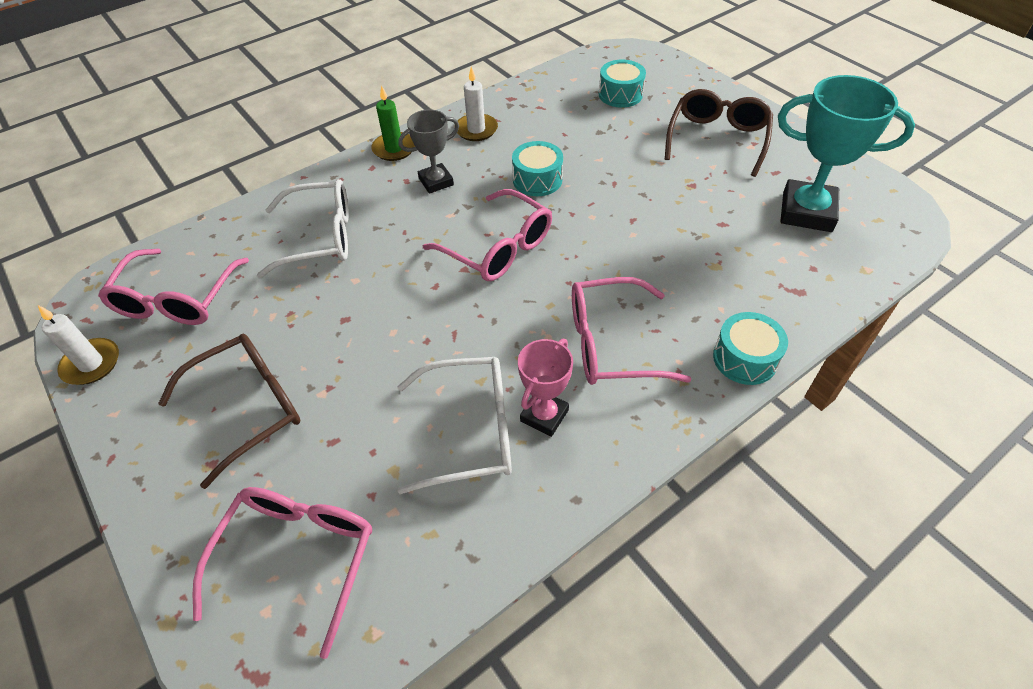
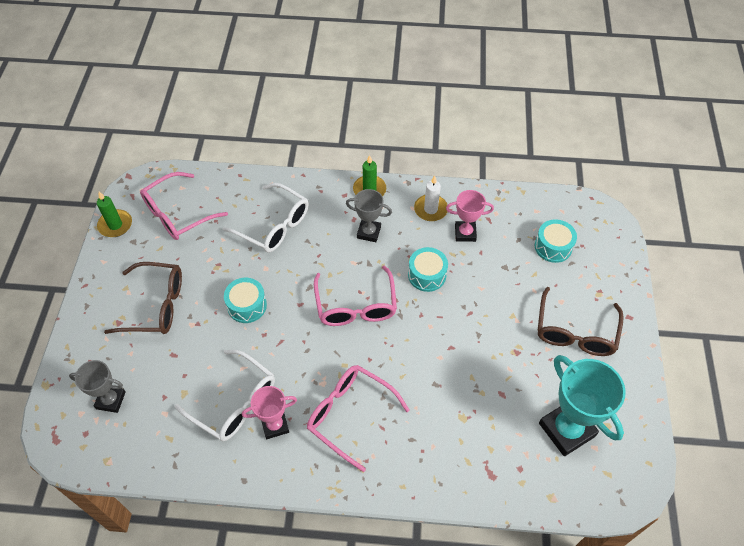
camera: 40 degrees right, 5 degrees up
(91, 364) = (115, 225): white candle -> green candle
(297, 558) = (111, 400): pink glasses -> grey trophy
(532, 128) = (465, 233): none -> pink trophy
(717, 140) = (575, 331): brown glasses -> brown glasses turned 135 degrees clockwise
(745, 358) = (409, 485): turquoise drum -> turquoise drum (247, 305)

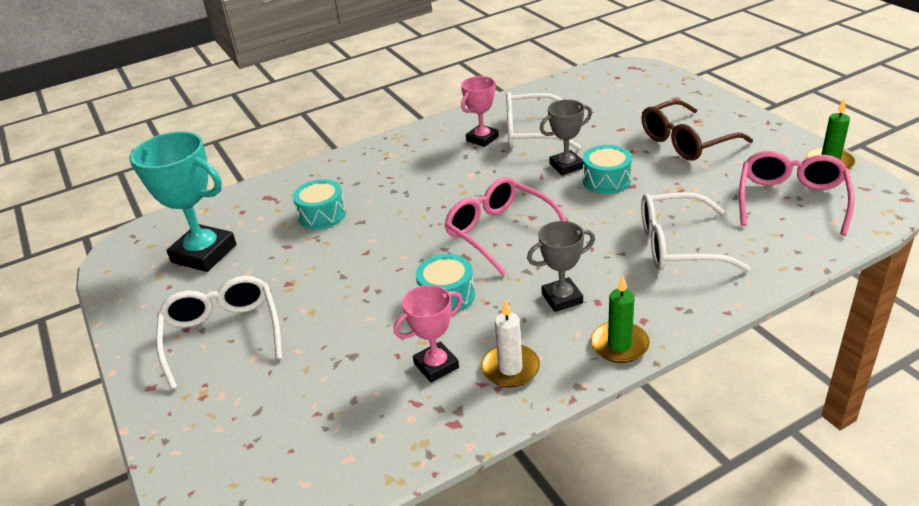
camera: 150 degrees right, 20 degrees down
(111, 400) = (627, 93): grey trophy -> grey trophy (566, 166)
(350, 415) = (424, 170): pink glasses -> none
(553, 247) = (295, 418): turquoise drum -> turquoise drum (322, 215)
(575, 331) = (223, 335): brown glasses -> white glasses

